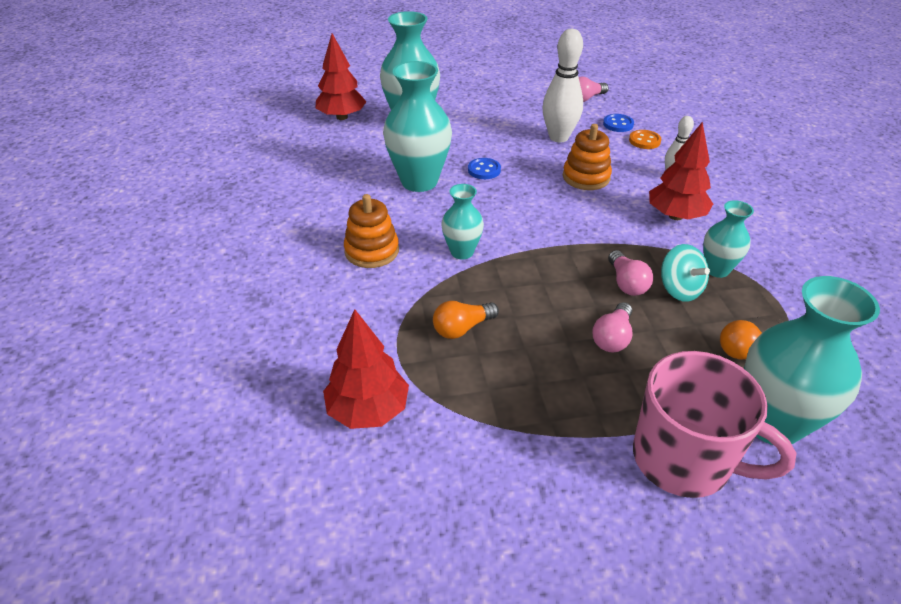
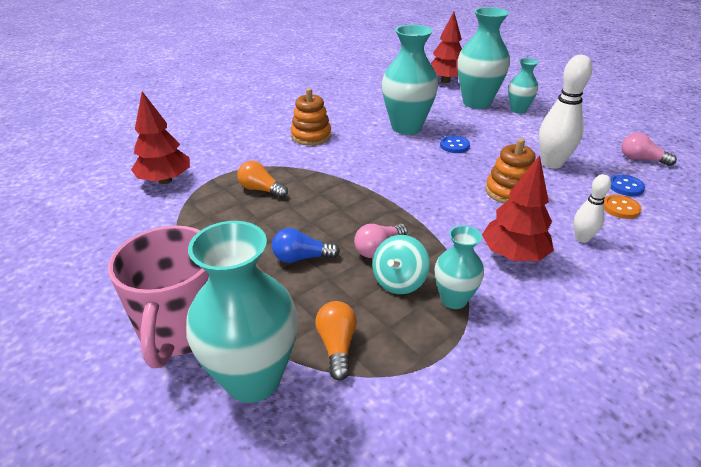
camera: 60 degrees right, 5 degrees down
(462, 252) = (343, 166): turquoise vase -> turquoise vase (518, 110)
(612, 338) = (301, 258): pink light bulb -> blue light bulb

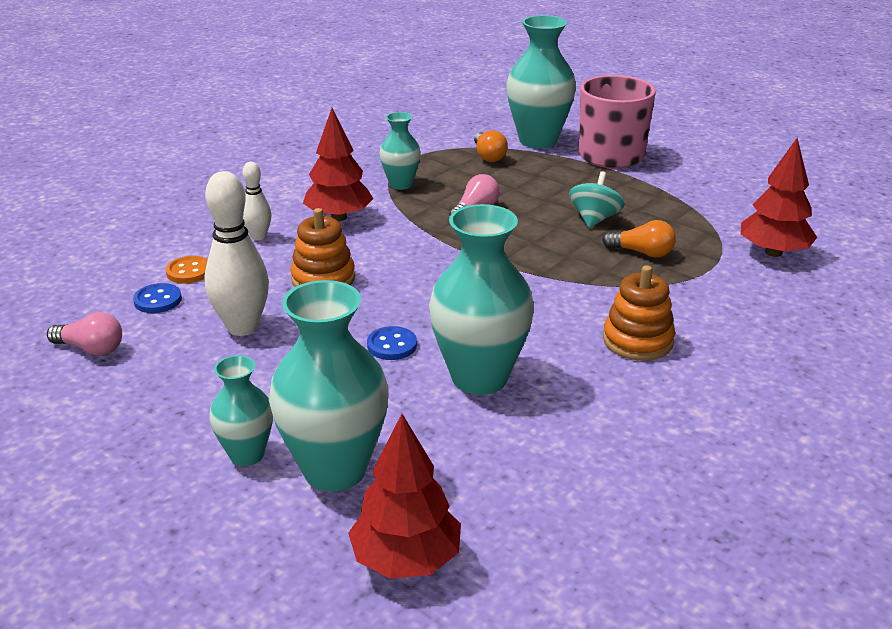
camera: 170 degrees right, 5 degrees down
(301, 258) = (547, 198): blue light bulb -> none
(399, 281) = (450, 191): turquoise spinning top -> turquoise spinning top (594, 219)

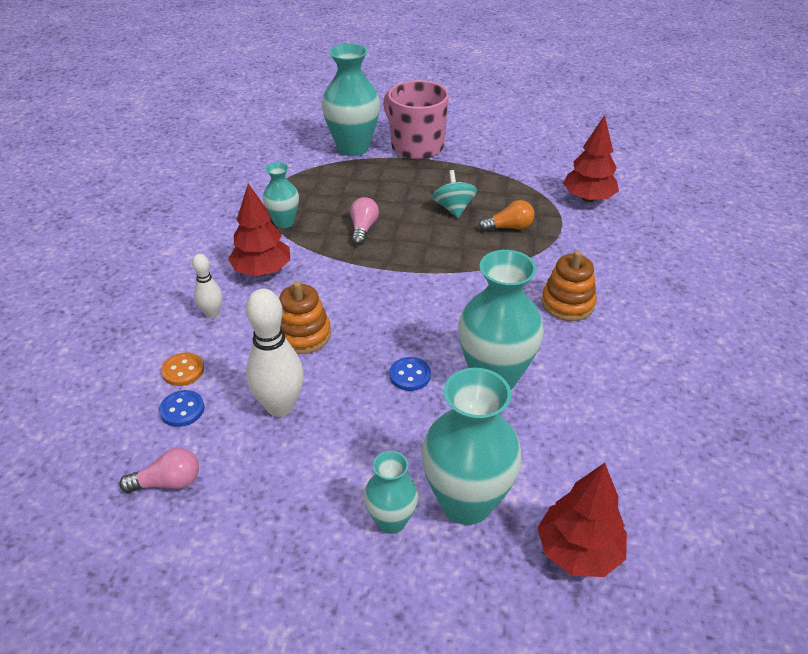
camera: 30 degrees left, 10 degrees up
(488, 156) = (329, 174): orange light bulb -> none

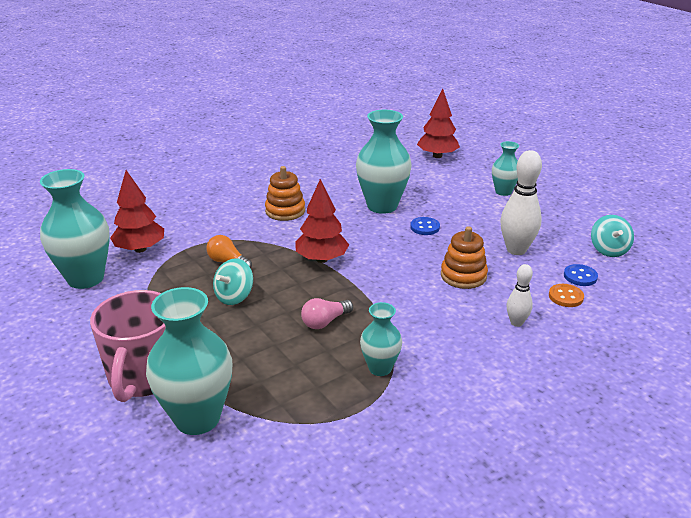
camera: 135 degrees left, 10 degrees down
(168, 482) = (608, 250): pink light bulb -> turquoise spinning top
(262, 271) = (446, 334): red tree -> red tree (322, 259)
(466, 502) = (462, 182): turquoise vase -> turquoise vase (85, 278)

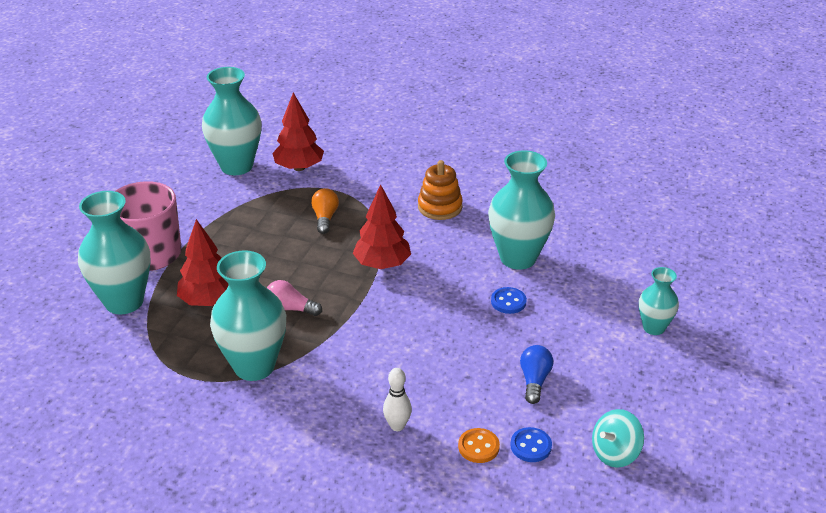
camera: 55 degrees right, 5 degrees up
(234, 296) = (280, 246): turquoise spinning top -> none
(380, 368) = (254, 366): turquoise vase -> turquoise vase, size x1.81
(437, 156) = (676, 249): red tree -> red tree (209, 300)
(463, 276) = (444, 361): orange stacking toy -> none
(516, 250) = (534, 381): white bowling pin -> blue light bulb

